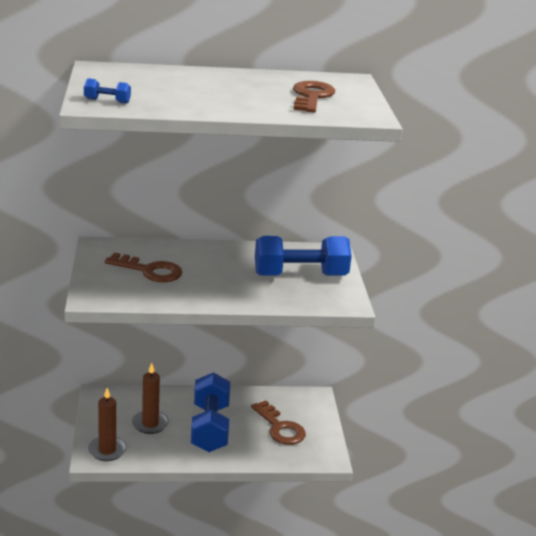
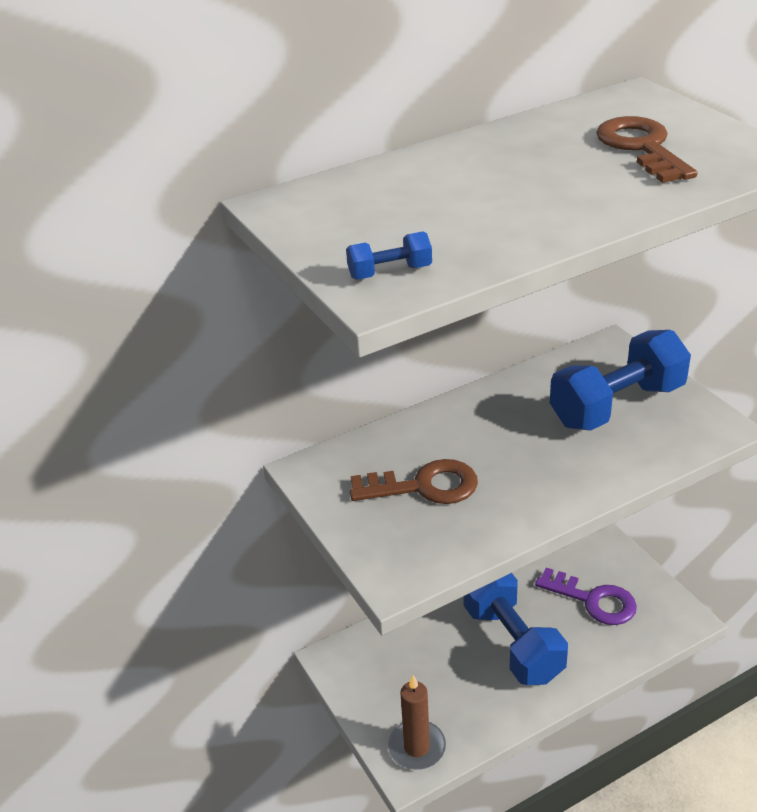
camera: 20 degrees left, 10 degrees up
(150, 424) = (435, 674): brown candle -> none
(280, 428) = (593, 600): brown key -> purple key

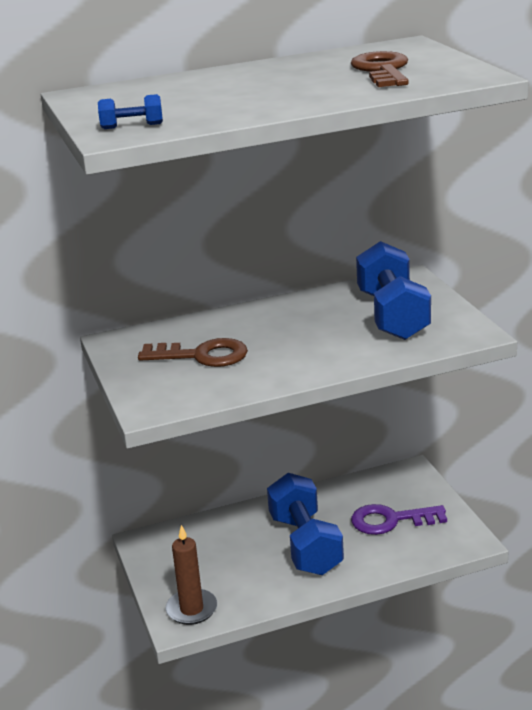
camera: 10 degrees right, 10 degrees down
(593, 600) = (391, 520): purple key -> purple key turned 135 degrees clockwise
(617, 405) = (393, 315): blue dumbbell -> blue dumbbell turned 75 degrees counterclockwise

